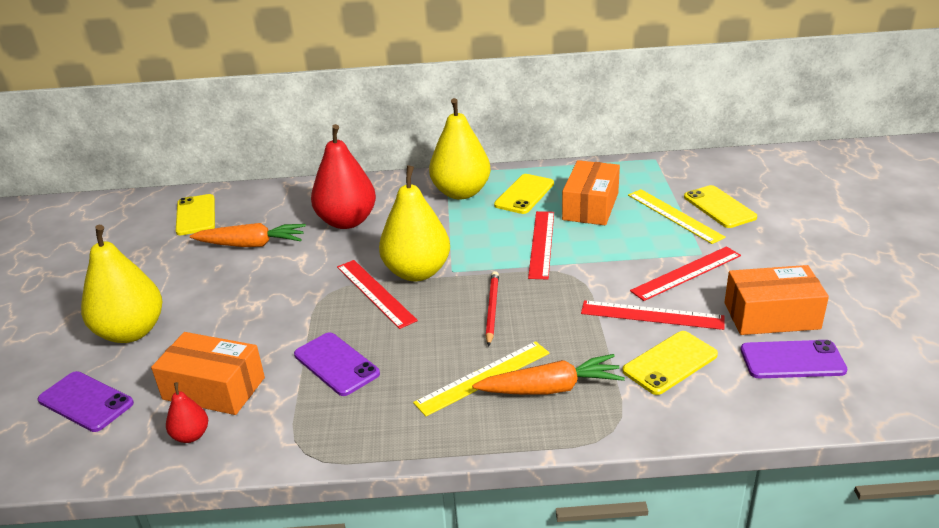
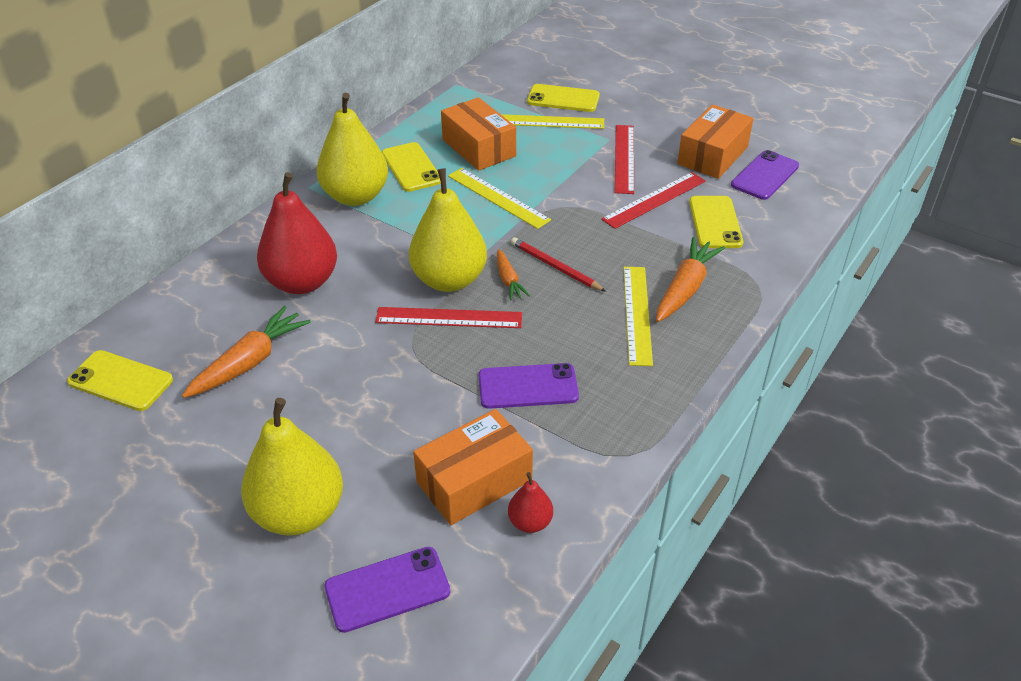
camera: 55 degrees left, 10 degrees up
(448, 297) = (508, 281): none -> orange carrot
(542, 244) = (498, 197): red ruler -> yellow ruler

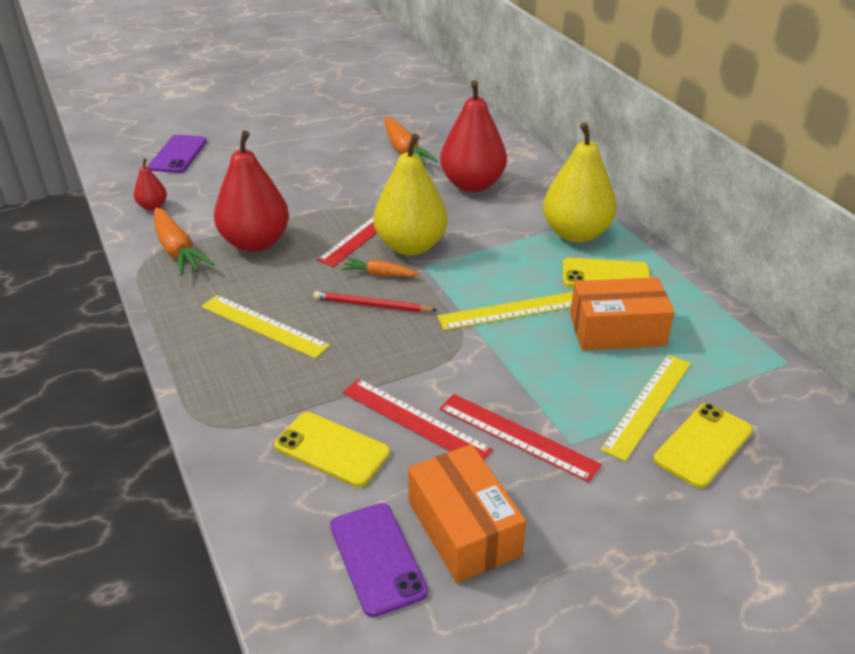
camera: 120 degrees right, 5 degrees down
(120, 381) = (432, 112): yellow phone -> none
(299, 513) = (261, 142): yellow pear -> none
(474, 481) = (207, 198): orange box -> none
(528, 386) = (255, 243): purple phone -> red pear
(555, 267) = (372, 305): red pencil -> red pencil turned 150 degrees counterclockwise
(654, 200) = (415, 420): red ruler -> red ruler turned 45 degrees counterclockwise
(685, 288) = (261, 371): orange carrot -> orange carrot (178, 251)

